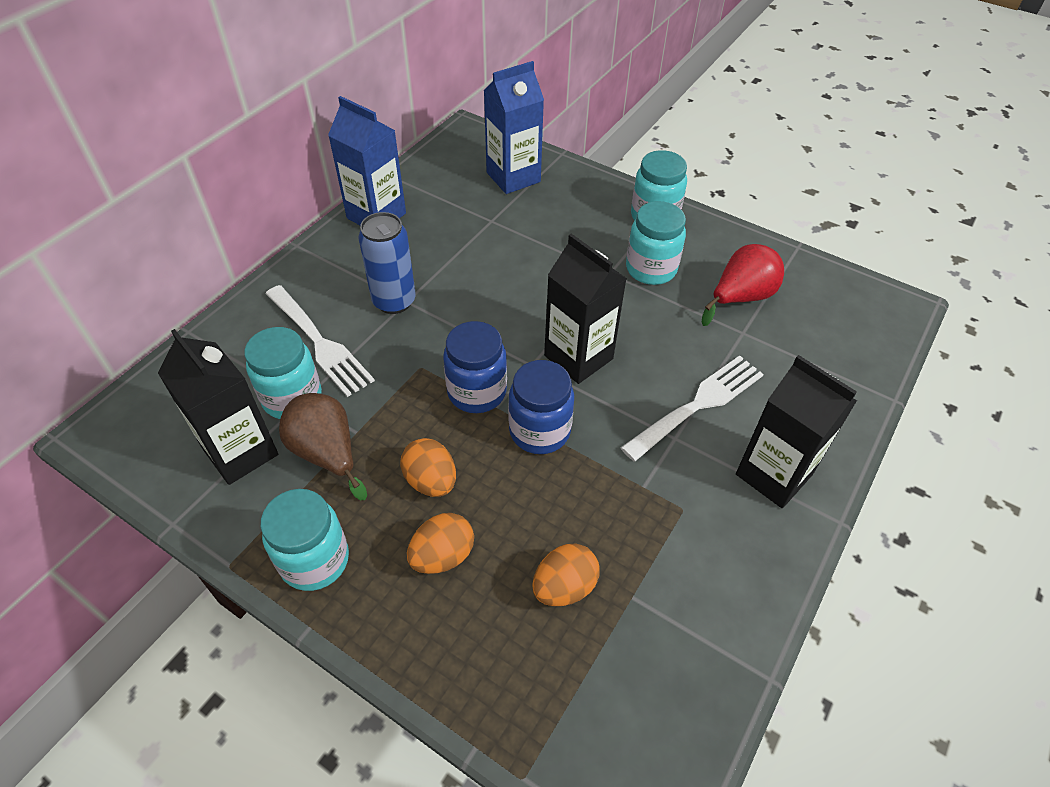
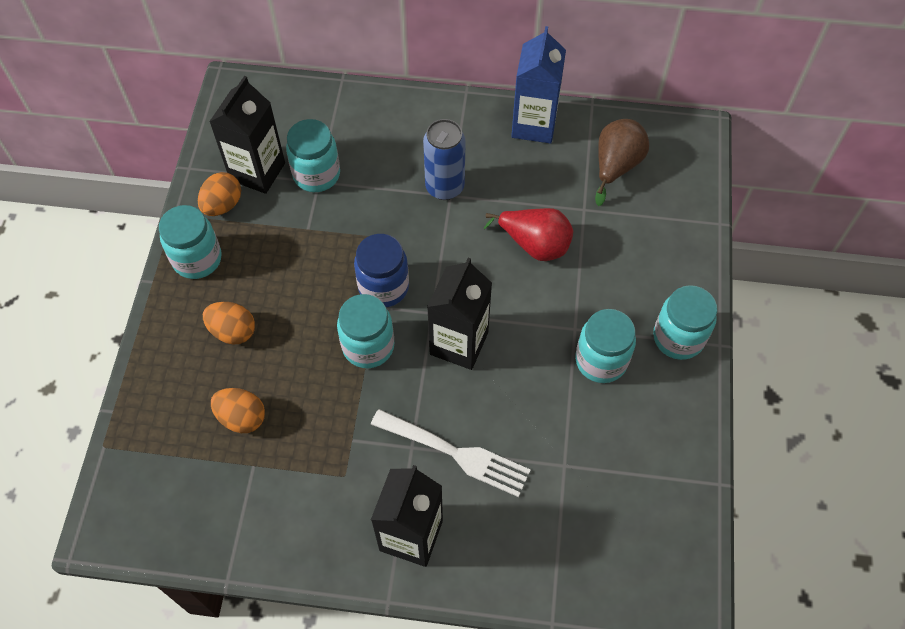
camera: 65 degrees right, 10 degrees up
(319, 343) = (375, 162): white fork -> none
(327, 453) = (281, 221): brown pear -> brown pear (616, 166)
(431, 481) = (288, 295): orange egg -> orange egg (223, 205)
(513, 177) = (654, 199): blue carton -> none
(539, 431) = (368, 346): blue jar -> turquoise jar
(740, 297) = (609, 450): red pear -> red pear (534, 244)

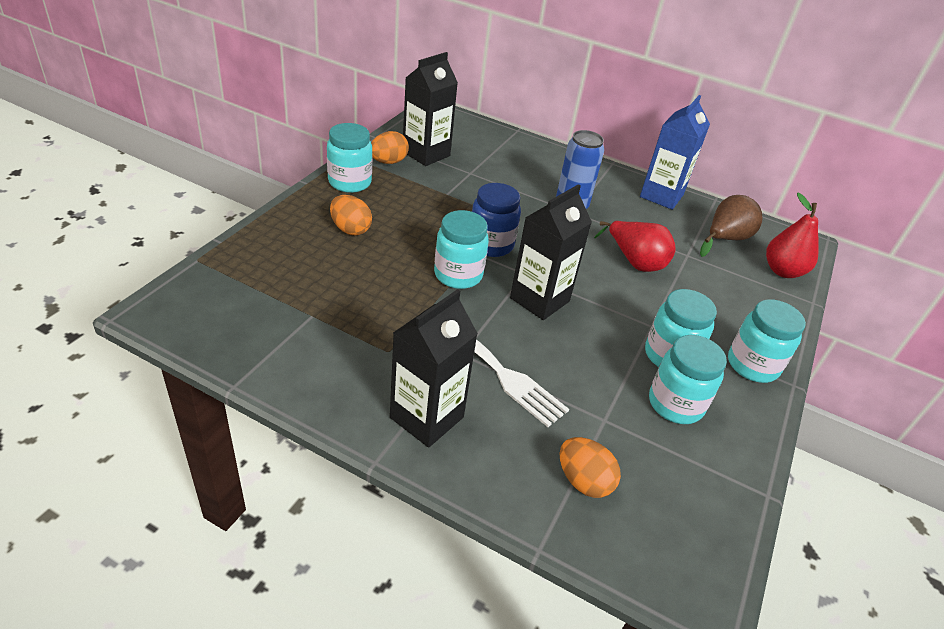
camera: 15 degrees right, 20 degrees down
(242, 417) = (323, 282): orange egg -> orange egg (583, 481)
(316, 174) = (471, 169): turquoise jar -> turquoise jar (675, 404)
(683, 190) = (783, 271): none -> red pear

